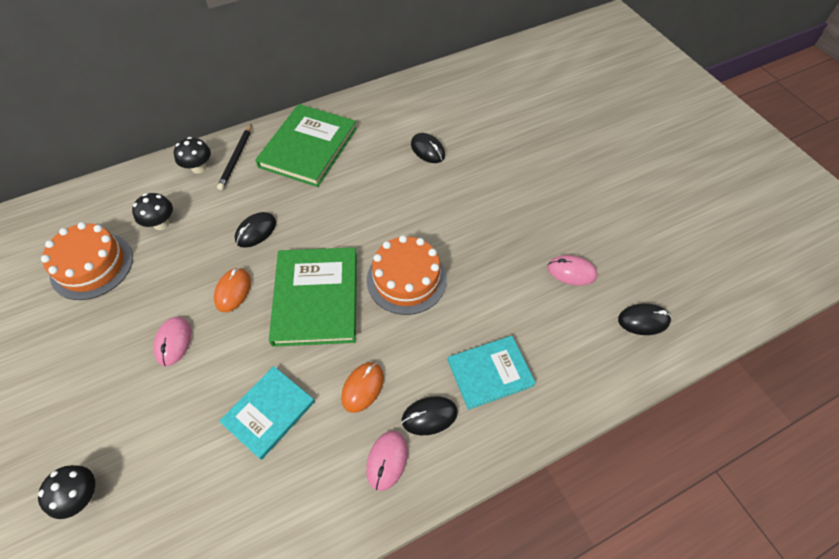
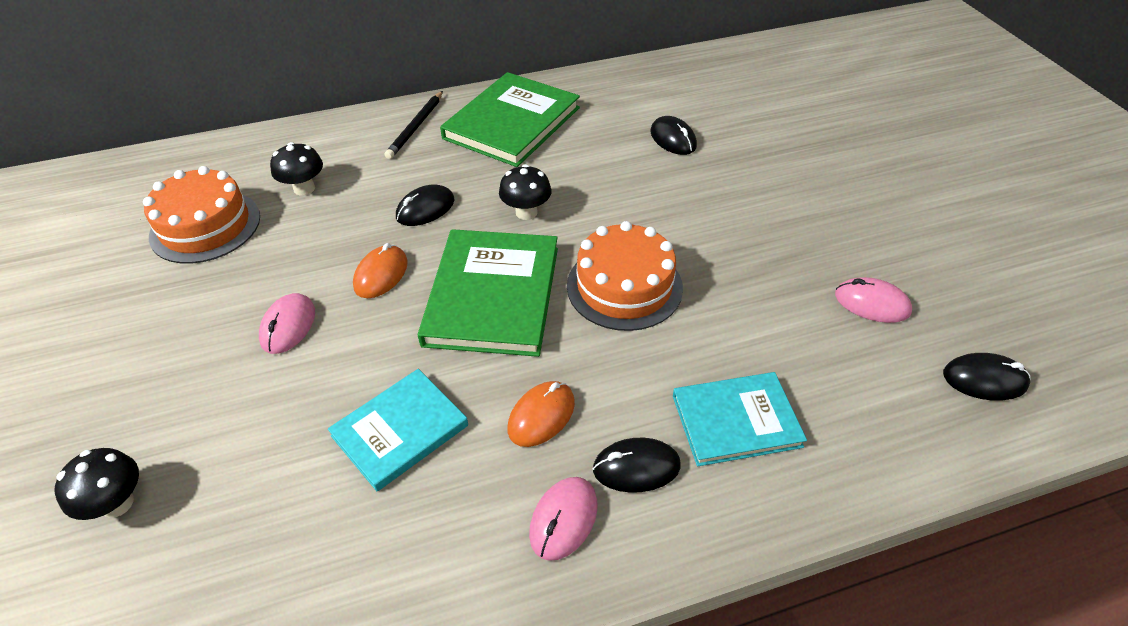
camera: 10 degrees right, 10 degrees down
(199, 168) = (366, 133): black mushroom -> black mushroom (526, 212)

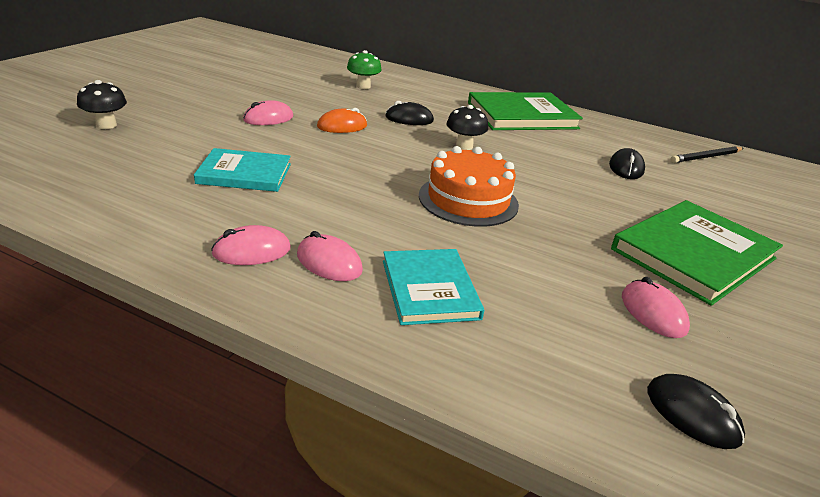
camera: 40 degrees right, 15 degrees down
(205, 226) = (297, 76): orange cake -> none
(304, 188) = (363, 86): black mushroom -> green mushroom
(416, 127) = (461, 93): black pencil -> black pencil (706, 157)
(492, 295) = (383, 161): green book -> green book (693, 254)
(541, 416) = (319, 212): orange mouse -> none
(636, 467) = (329, 262): black mouse -> pink mouse
(736, 421) = (429, 289): turquoise book -> turquoise book turned 45 degrees clockwise

